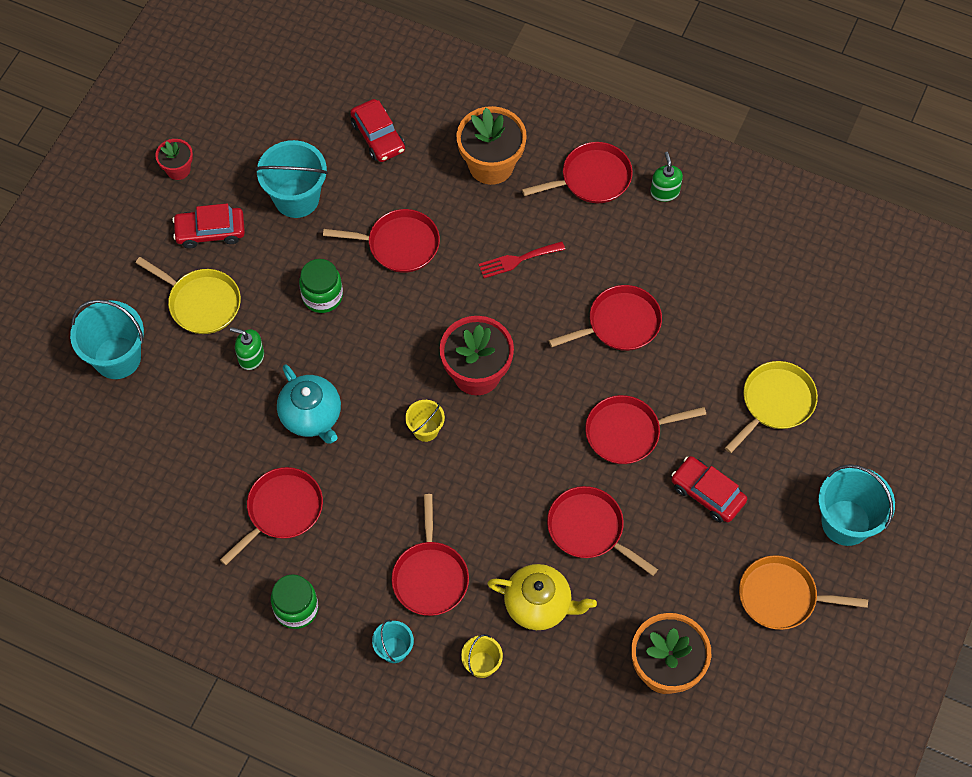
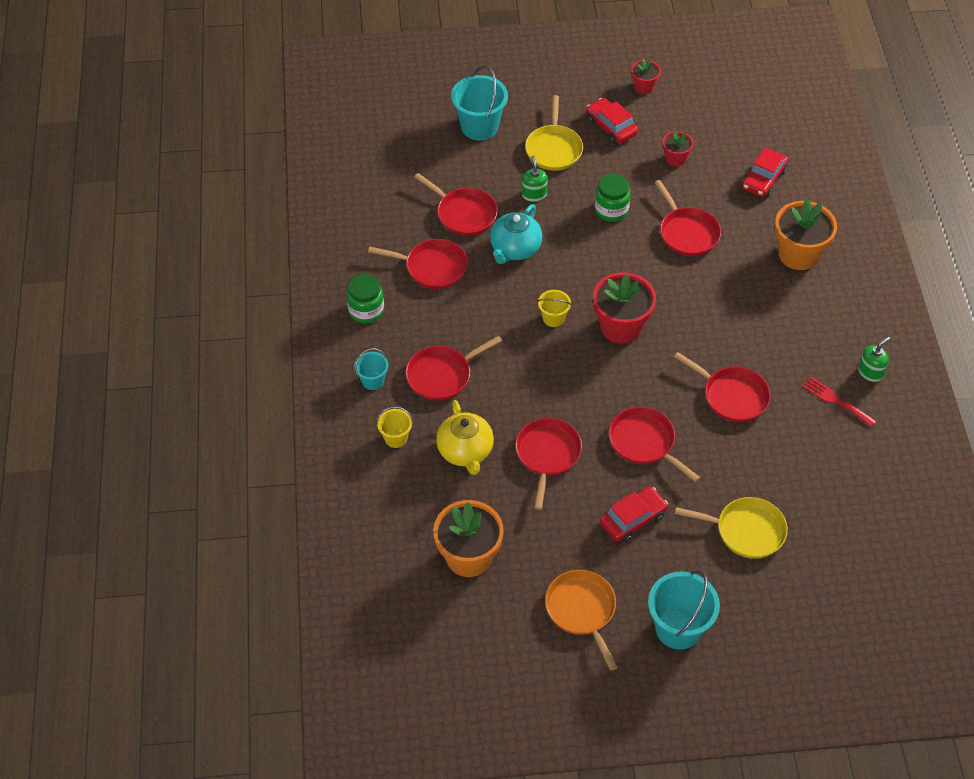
camera: 60 degrees right, 10 degrees down
(296, 198) = (675, 159): turquoise bucket -> red flower pot
(517, 260) = (733, 307): red fork -> red fork (836, 400)
(592, 178) = (841, 321): red pan -> red pan (464, 214)
(707, 493) = (633, 519): red car -> red car turned 45 degrees clockwise

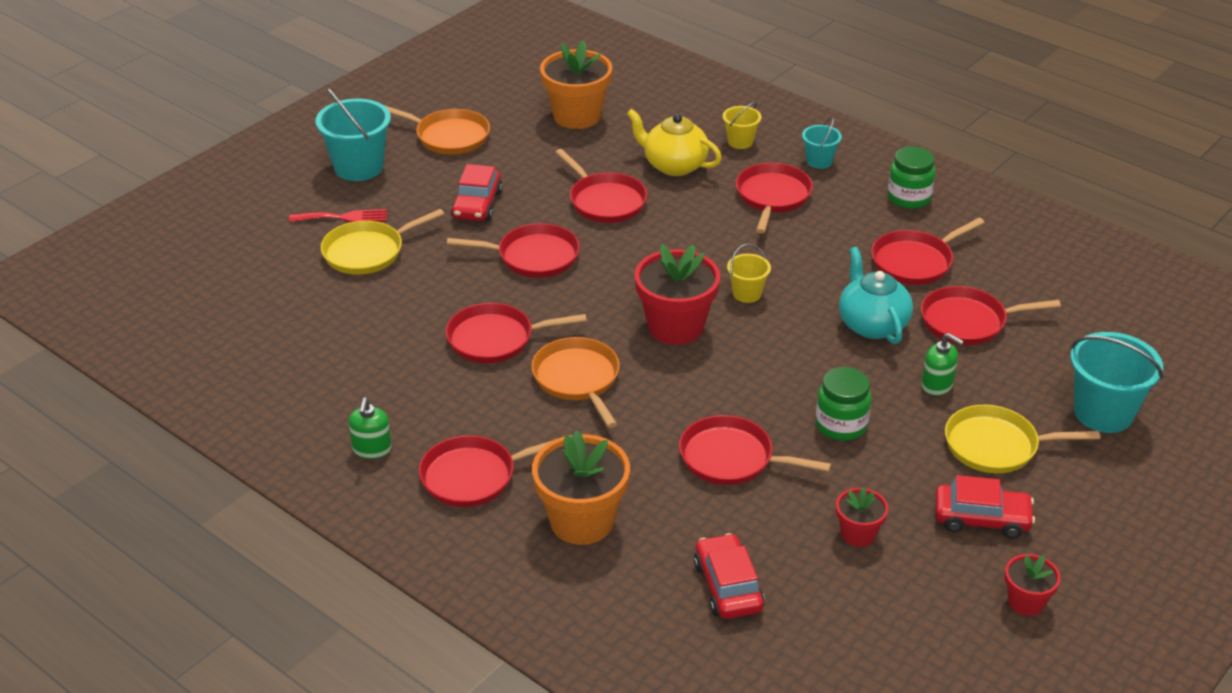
camera: 135 degrees right, 15 degrees down
(554, 149) = (996, 446): yellow pan -> yellow pan turned 45 degrees counterclockwise
(714, 334) = (577, 379): none -> orange pan
(830, 316) = (473, 476): none -> red pan
(836, 400) = (384, 399): red fork -> red fork (343, 217)

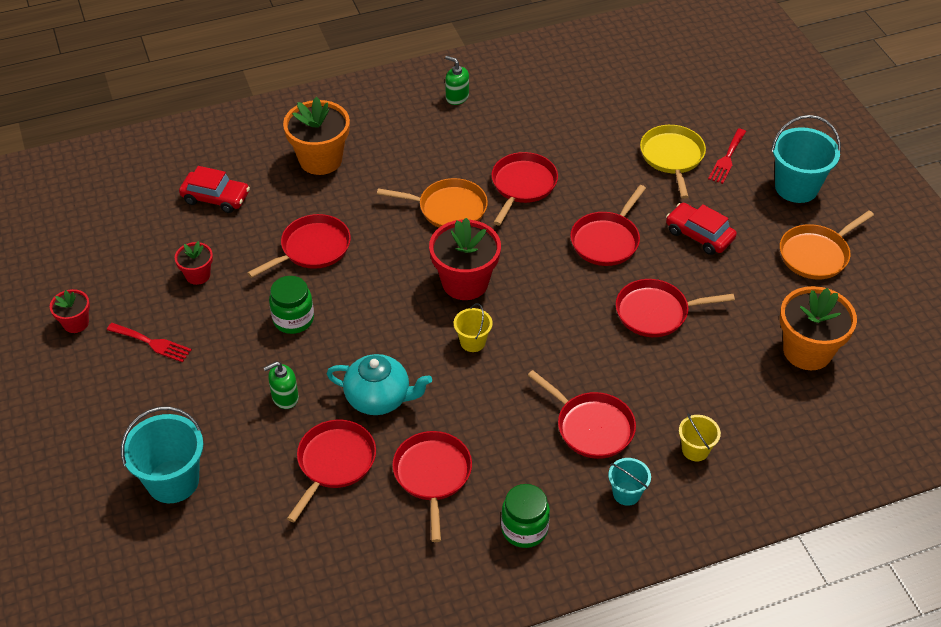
camera: 120 degrees right, 10 degrees up
(473, 476) = (397, 129): red pan -> none
(674, 165) = (683, 382): yellow teapot -> none
(981, 519) = (152, 343): red car -> red fork
(996, 446) = (201, 393): yellow pan -> none

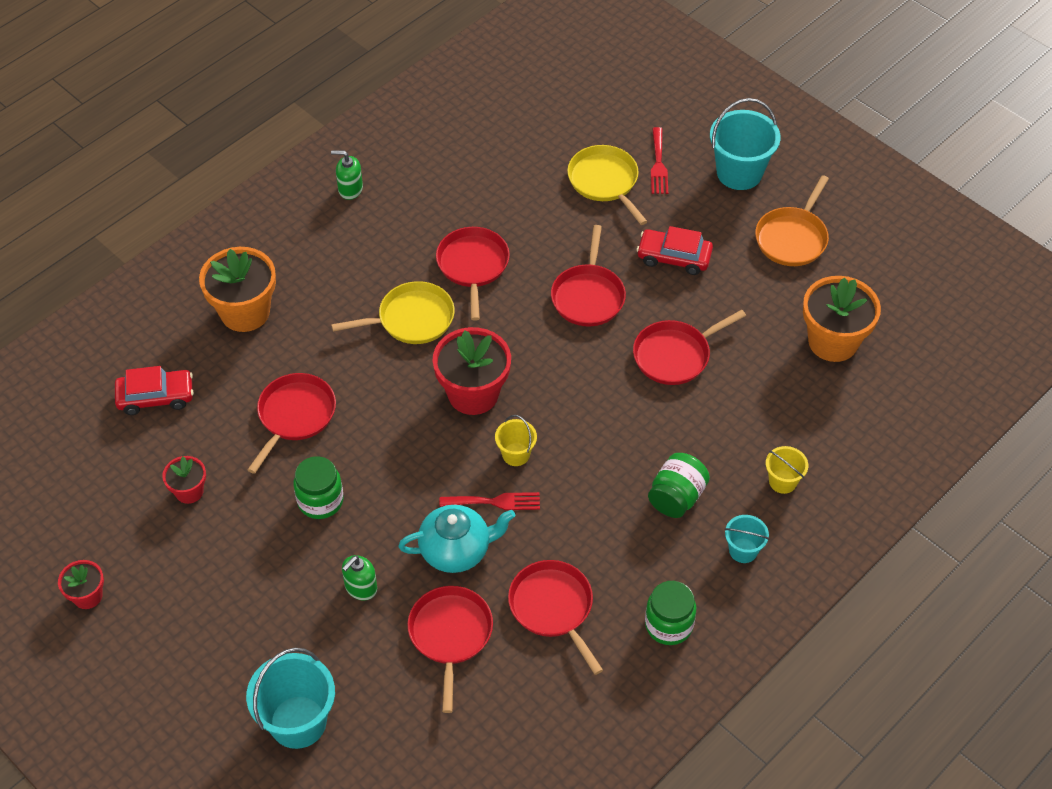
camera: 25 degrees left, 5 degrees up
(152, 343) = (185, 585): red fork -> red fork (495, 502)
(449, 208) = (412, 319): orange pan -> yellow pan
(592, 427) = (676, 497): red pan -> green jar

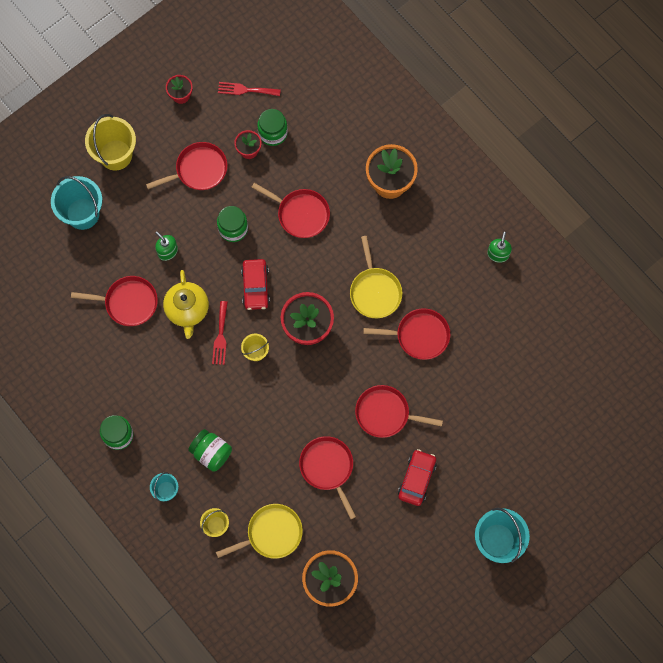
camera: 95 degrees right, 20 degrees up
(156, 397) = (324, 128): red car -> red car (255, 287)
(161, 462) = (273, 133): none -> green jar
(191, 683) = (115, 155): none -> yellow bucket
(456, 550) = (187, 310): turquoise teapot -> yellow teapot
(553, 607) = (139, 365): red pan -> red pan (199, 169)
(604, 181) = (494, 437): yellow pan -> yellow pan (271, 533)
(658, 164) = (509, 480): red fork -> red fork (246, 90)
(792, 238) = (429, 570): orange pan -> none

